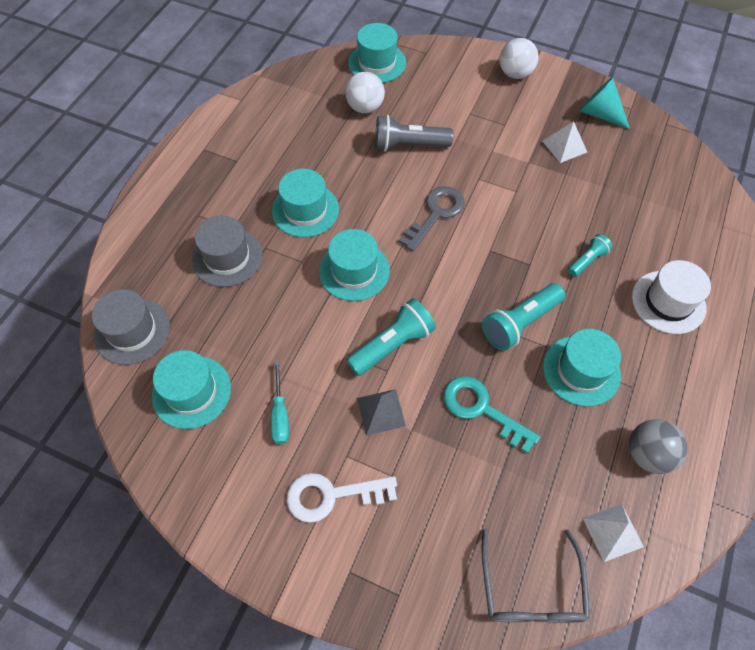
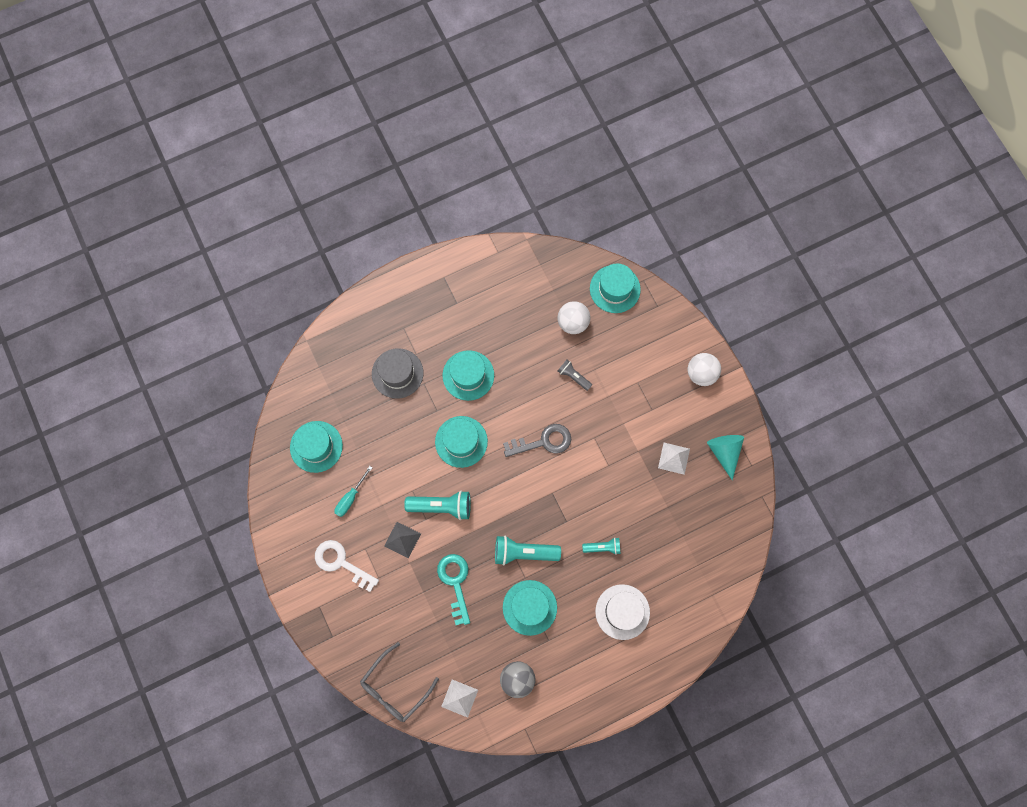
camera: 40 degrees right, 15 degrees up
(132, 331) = (312, 382): grey hat -> none
(409, 145) = (573, 376): grey flashlight -> grey flashlight, size x0.58

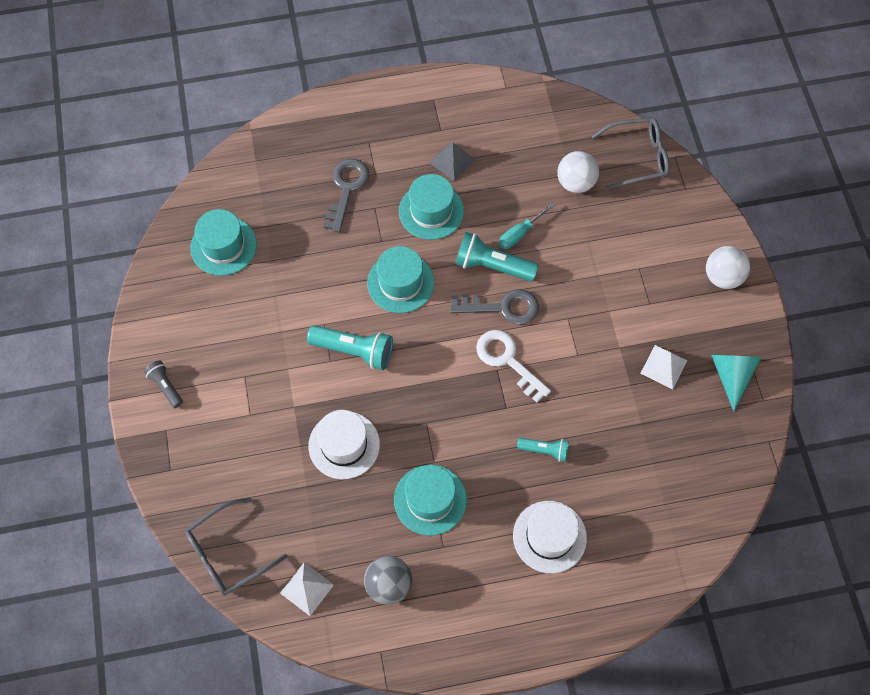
camera: 15 degrees right, 10 degrees down
(341, 563) = (210, 385): white key -> white key (507, 360)
(350, 498) = (245, 313): turquoise screwdriver -> turquoise screwdriver (520, 233)
(397, 373) = (346, 189): grey hat -> grey key
(402, 540) = (294, 377): grey pyramid -> grey pyramid (452, 161)
(455, 582) = (344, 445): turquoise key -> white hat
(524, 552) = (441, 431): turquoise flashlight -> turquoise flashlight (492, 266)
(573, 376) = (560, 243): grey flashlight -> grey flashlight (166, 386)
(615, 289) = (637, 158): turquoise hat -> grey glasses

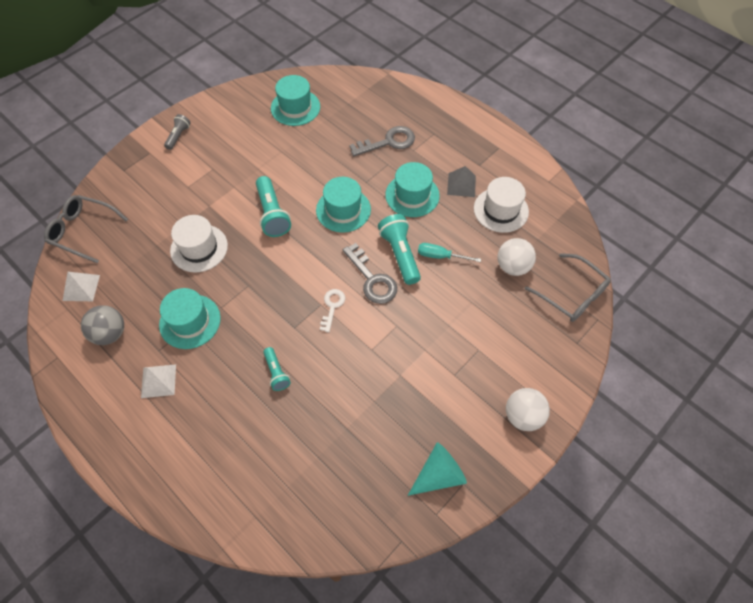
camera: 55 degrees right, 5 degrees down
(507, 360) = (332, 306): white key -> white key, size x0.62
(549, 536) = (208, 417): white hat -> white hat (501, 210)
(663, 366) = (407, 417): white pyramid -> white pyramid (158, 381)

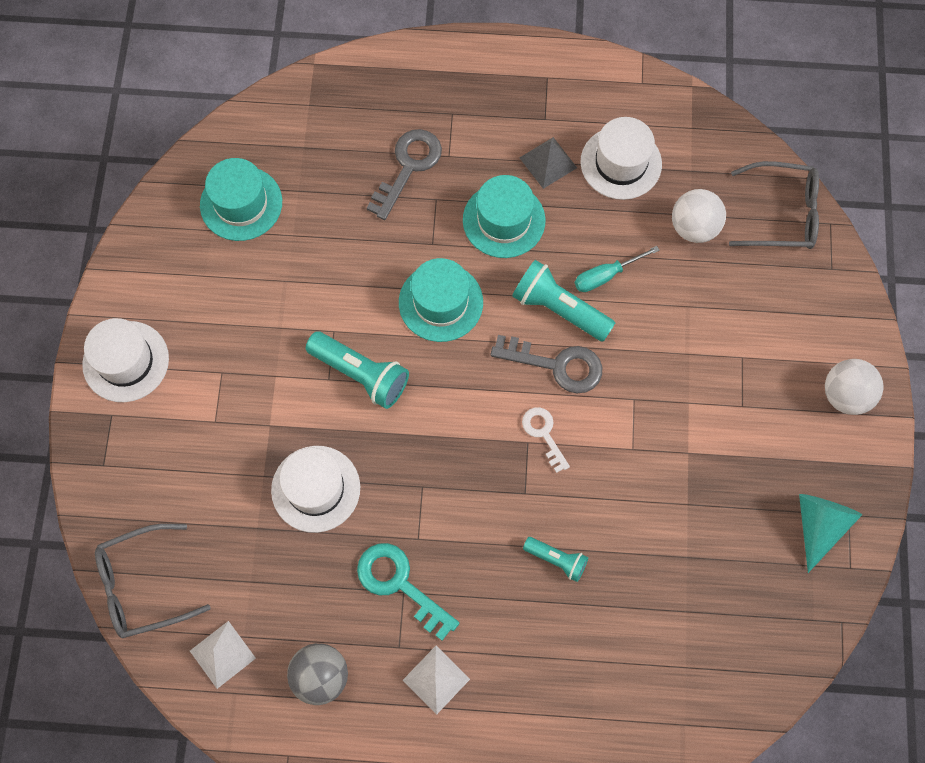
camera: 40 degrees left, 10 degrees up
(178, 136) = (126, 361): grey flashlight -> white hat
(190, 321) = (399, 584): turquoise hat -> turquoise key

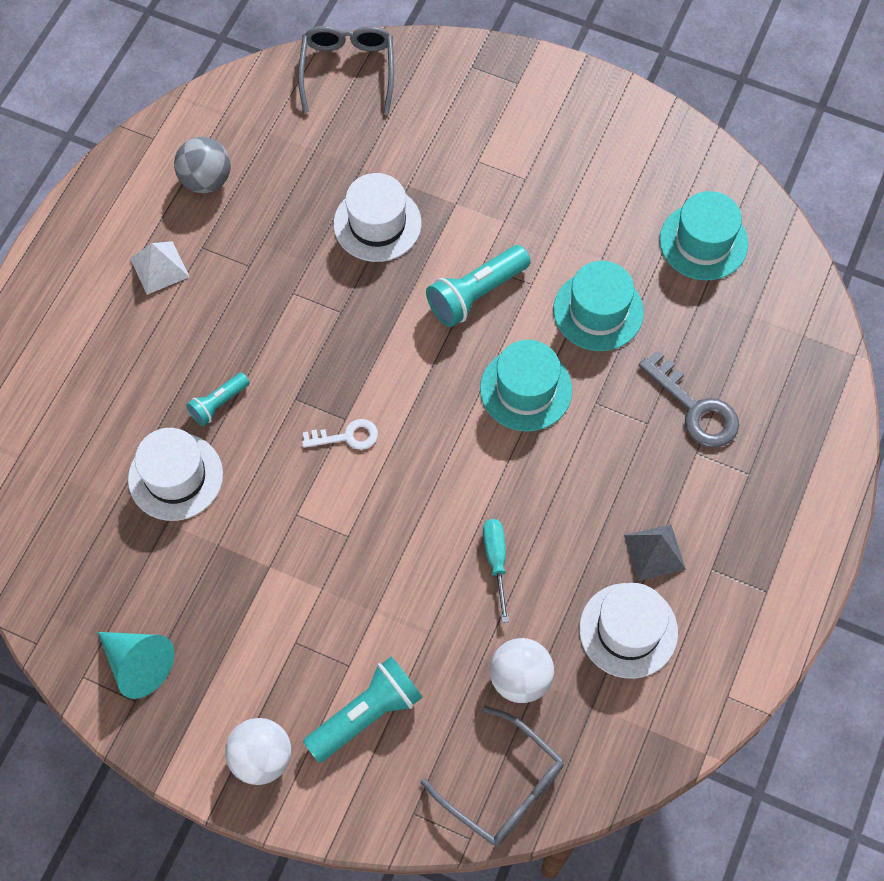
camera: 110 degrees right, 5 degrees down
(126, 361) = (566, 106): white hat -> white hat (175, 476)
(222, 654) = (260, 113): white pyramid -> none
(399, 584) = (257, 265): turquoise key -> none
(504, 220) = (598, 481): turquoise hat -> turquoise hat (598, 311)
(557, 365) = (414, 475): grey key -> none
(559, 309) = (475, 500): turquoise flashlight -> turquoise flashlight (366, 715)
(781, 213) = (502, 786): grey glasses -> grey glasses turned 75 degrees counterclockwise

